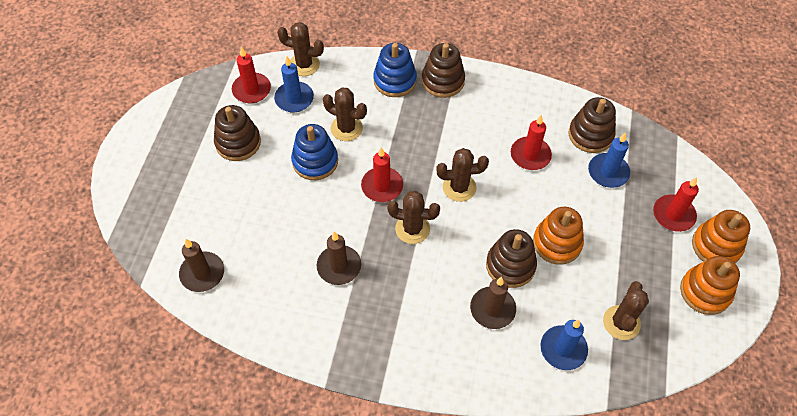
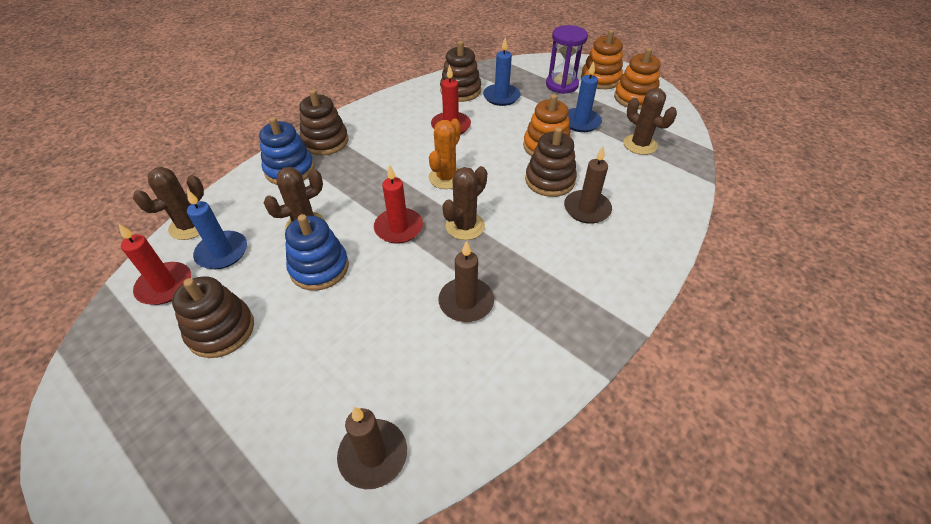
camera: 60 degrees left, 10 degrees down
(459, 187) = (446, 177): brown cactus -> orange cactus
(563, 349) = (648, 184): blue candle -> blue candle (581, 122)
(673, 215) = (562, 85): red candle -> purple hourglass

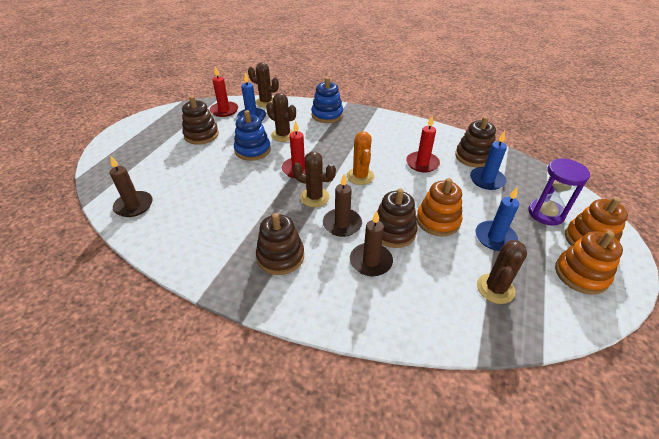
camera: 70 degrees right, 5 degrees down
(325, 141) = (362, 118): brown stacking toy -> brown stacking toy (280, 256)
(446, 177) = (360, 176): orange cactus -> orange cactus turned 75 degrees clockwise
(466, 302) = (245, 214): brown candle -> brown candle (342, 224)

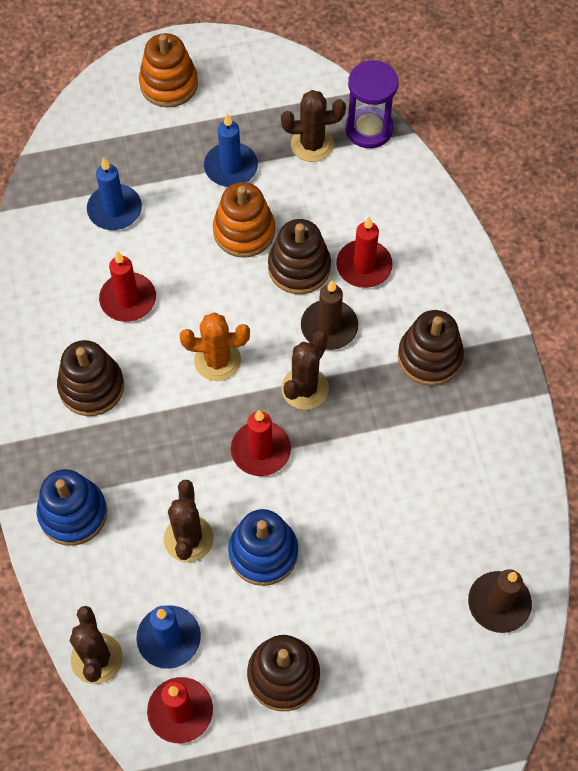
camera: 125 degrees left, 20 degrees up
(314, 197) = (305, 388): brown cactus -> brown cactus turned 45 degrees clockwise
(360, 176) = (217, 360): orange cactus -> orange cactus turned 45 degrees clockwise
(370, 261) = (364, 266): brown candle -> red candle
(473, 157) = (63, 244): brown stacking toy -> brown stacking toy (91, 387)
(546, 213) = (146, 131): purple hourglass -> purple hourglass (369, 129)
(581, 274) = (233, 82): orange stacking toy -> none

